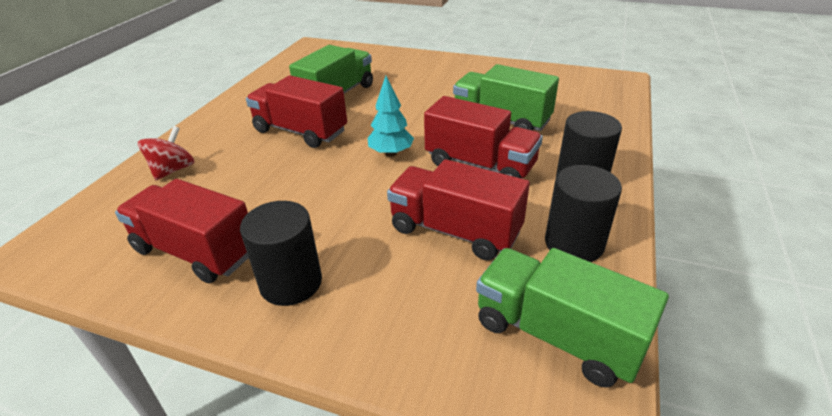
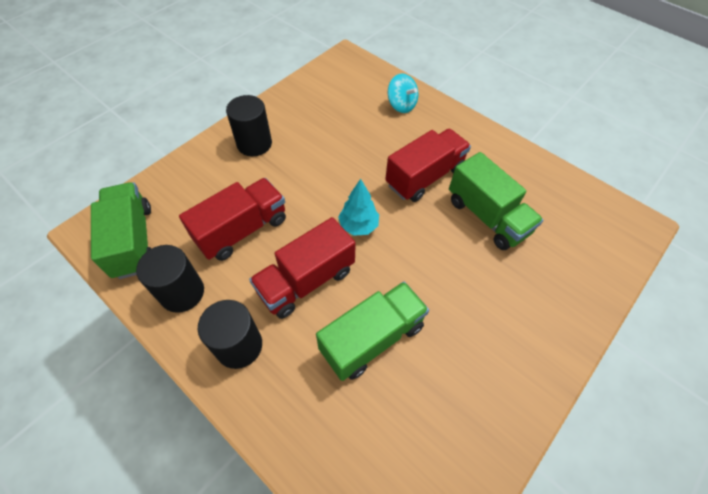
camera: 110 degrees right, 20 degrees up
(173, 170) = (401, 105): red spinning top -> turquoise spinning top
(196, 251) = (306, 111): red truck -> none
(556, 335) = (133, 241): green truck -> green truck turned 75 degrees counterclockwise

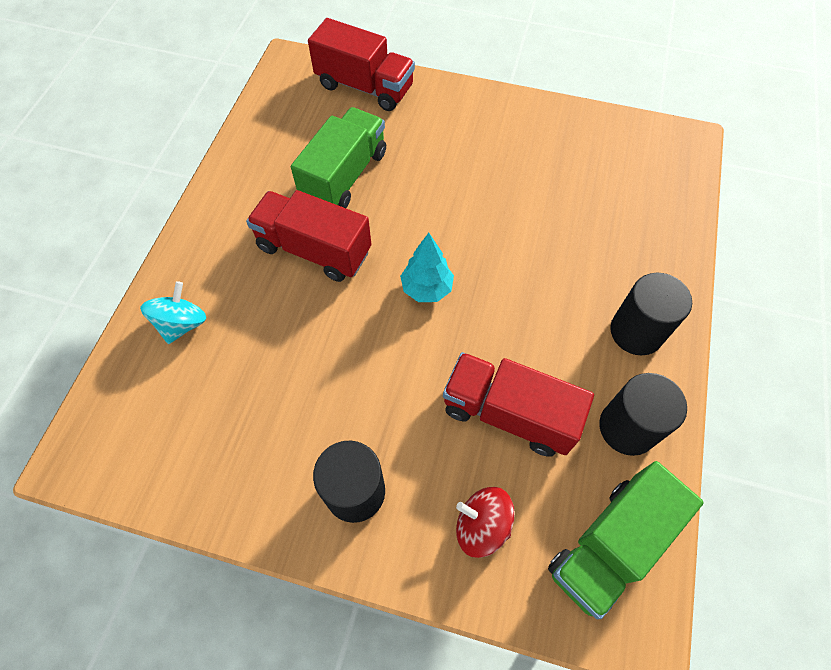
camera: 115 degrees left, 5 degrees up
(194, 187) = (481, 525): none -> red spinning top
(306, 281) = (528, 307): red truck -> red truck (364, 87)
(372, 338) = (548, 224): green truck -> none

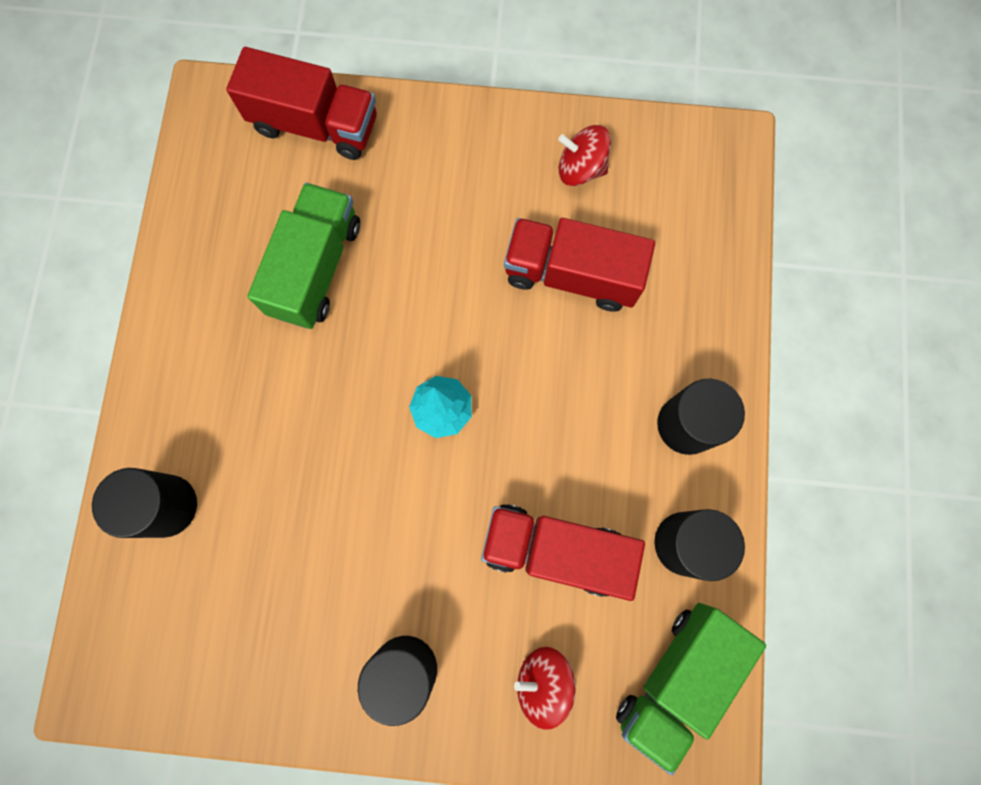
camera: 10 degrees left, 15 degrees up
(182, 324) = (167, 506): turquoise spinning top -> black cylinder
(314, 249) = (300, 380): red truck -> red truck (572, 274)
(564, 140) = (580, 168): none -> red spinning top

